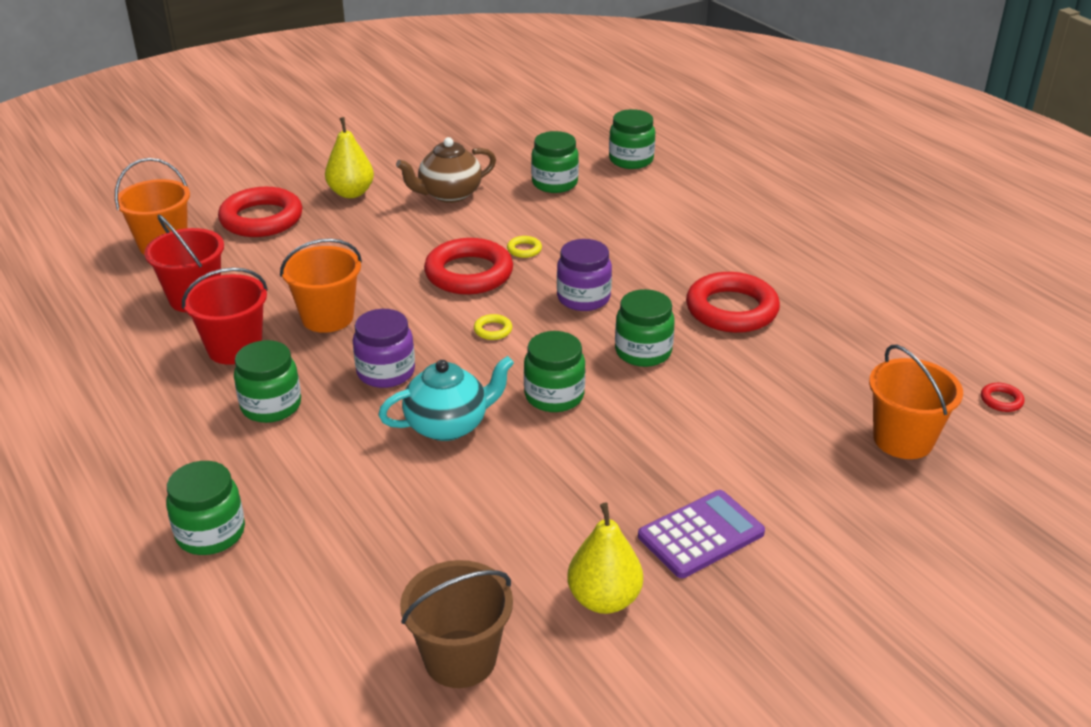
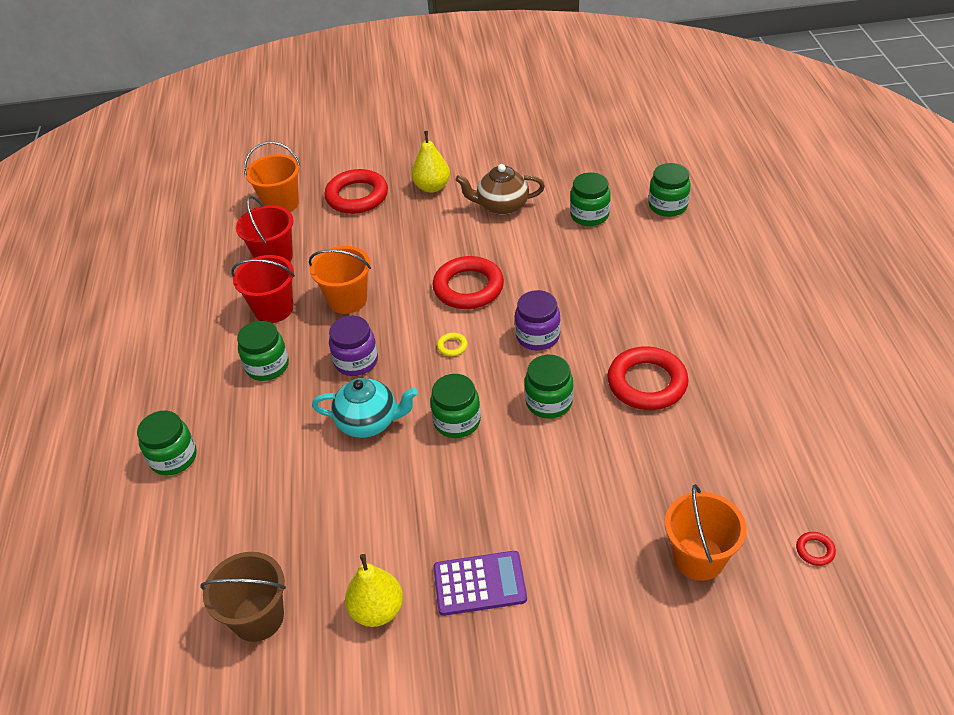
camera: 30 degrees right, 10 degrees up
(524, 249) = (523, 276): yellow ring -> none

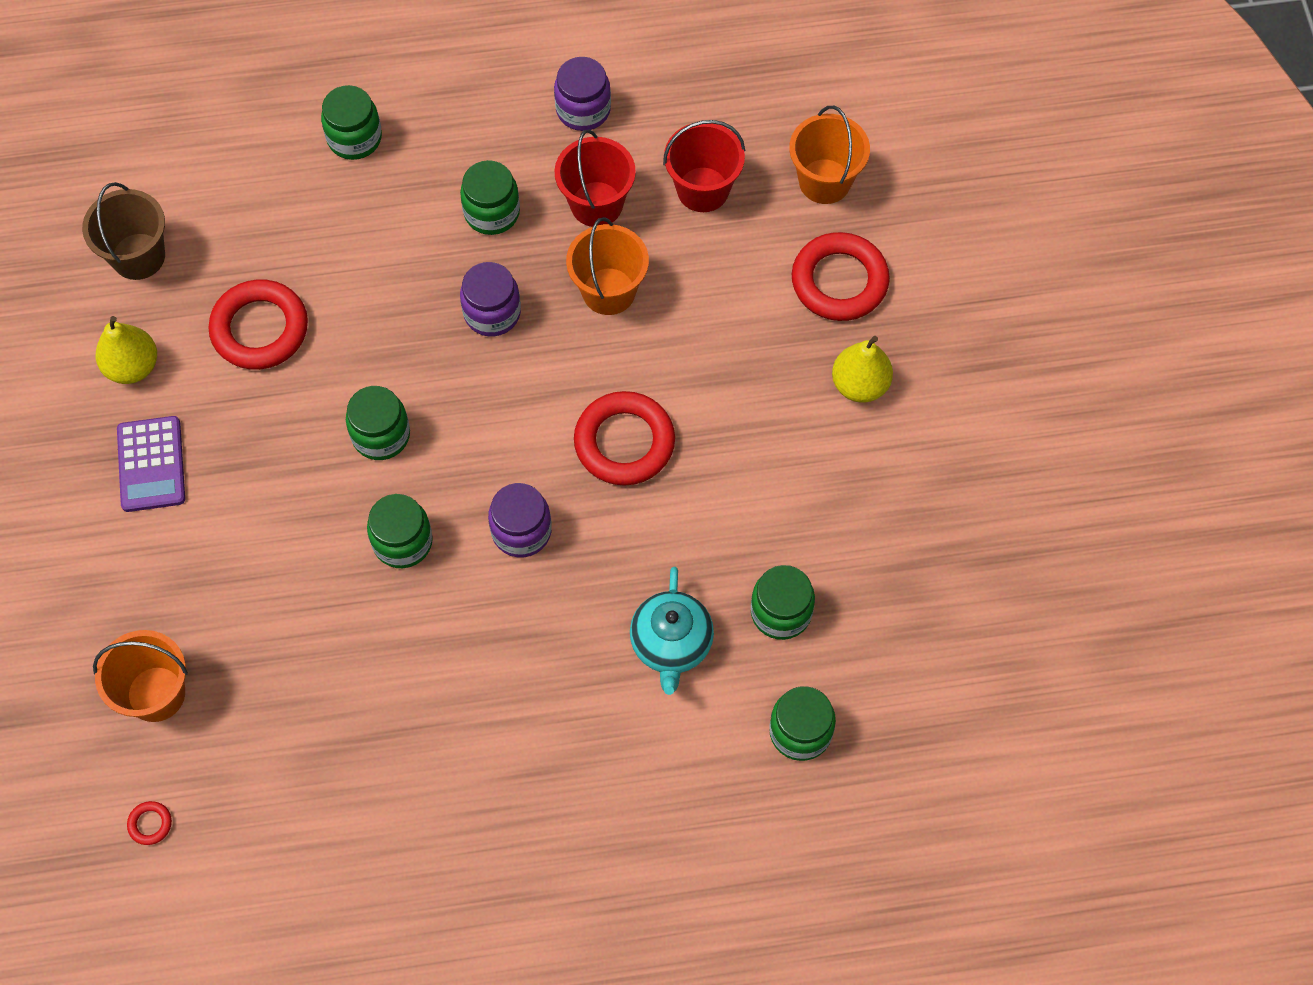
camera: 85 degrees right, 20 degrees up
(189, 319) = (583, 110): none -> purple jar
(369, 422) = (389, 336): turquoise teapot -> turquoise teapot (671, 645)
(452, 346) = (510, 425): yellow ring -> none
(501, 206) = (808, 485): brown teapot -> none
(647, 383) = (425, 663): red ring -> red ring (260, 329)

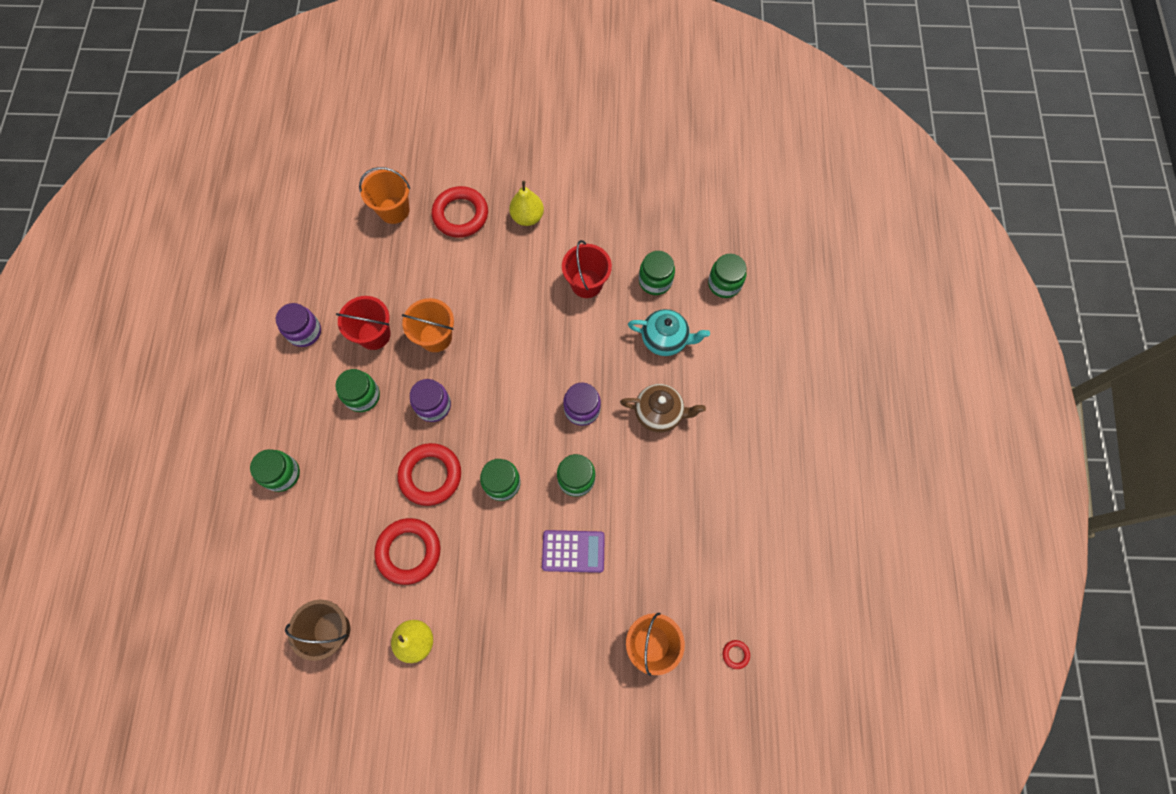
camera: 80 degrees left, 5 degrees up
(151, 464) = (491, 634): purple calculator -> purple calculator (573, 551)
(534, 654) = (659, 413): none -> brown teapot
(624, 442) = (536, 344): red ring -> red ring (430, 475)
(703, 189) = (381, 274): red bucket -> red bucket (586, 283)

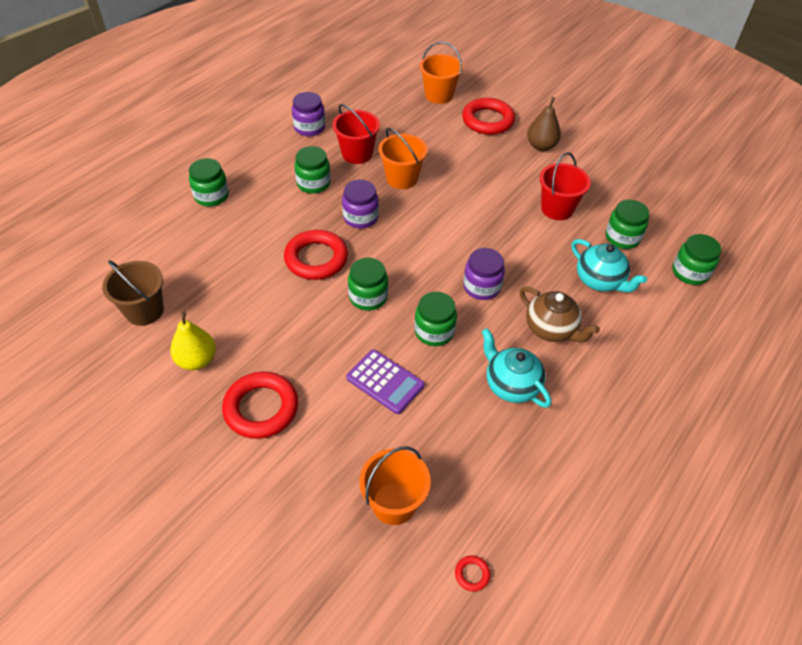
camera: 35 degrees right, 20 degrees down
(409, 551) = (251, 297): red ring -> red ring (261, 408)
(527, 217) = (541, 146): yellow pear -> brown pear
(663, 486) = (511, 385): none -> turquoise teapot

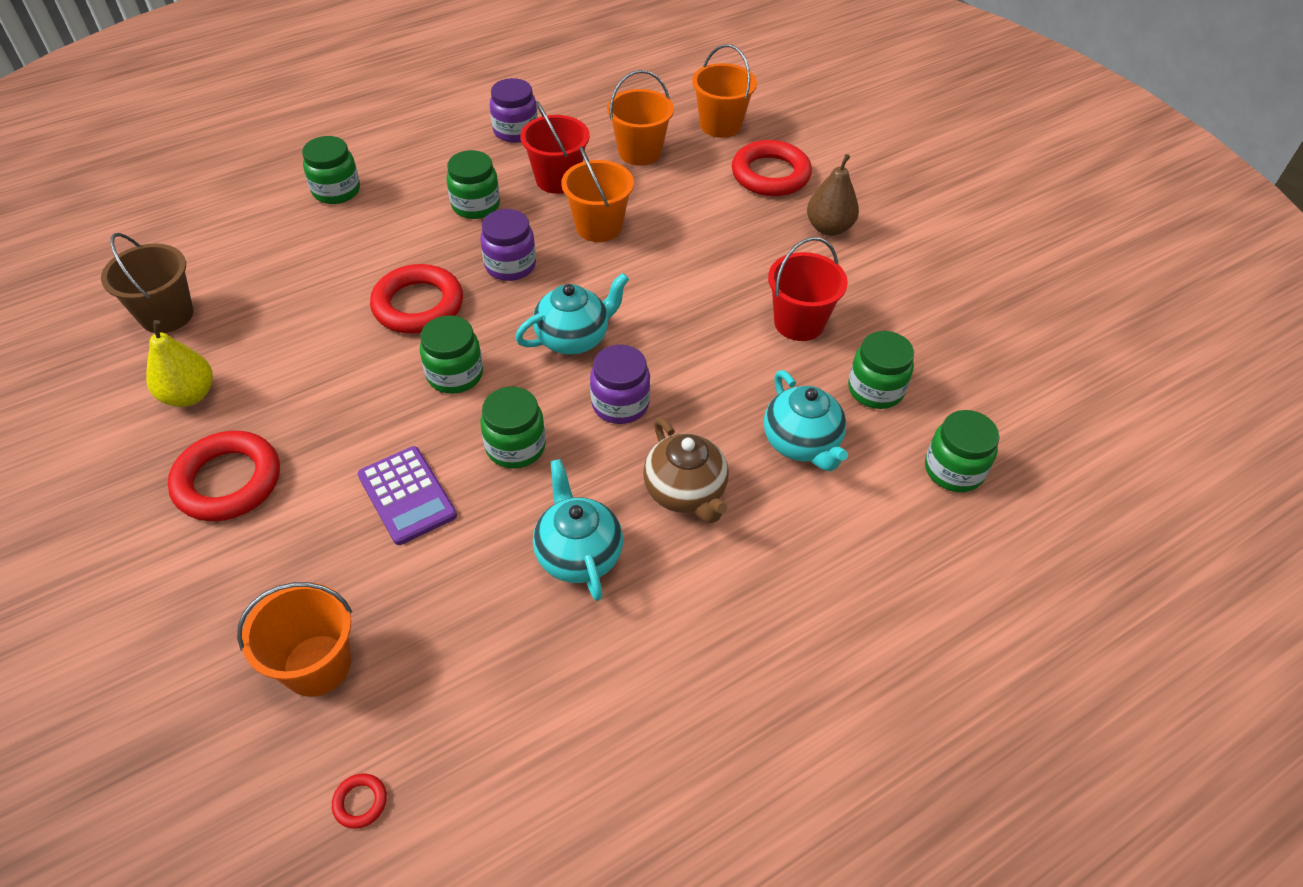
camera: 20 degrees right, 0 degrees up
(399, 124) = (639, 152): none -> orange bucket
(429, 253) = (574, 338): none -> turquoise teapot

